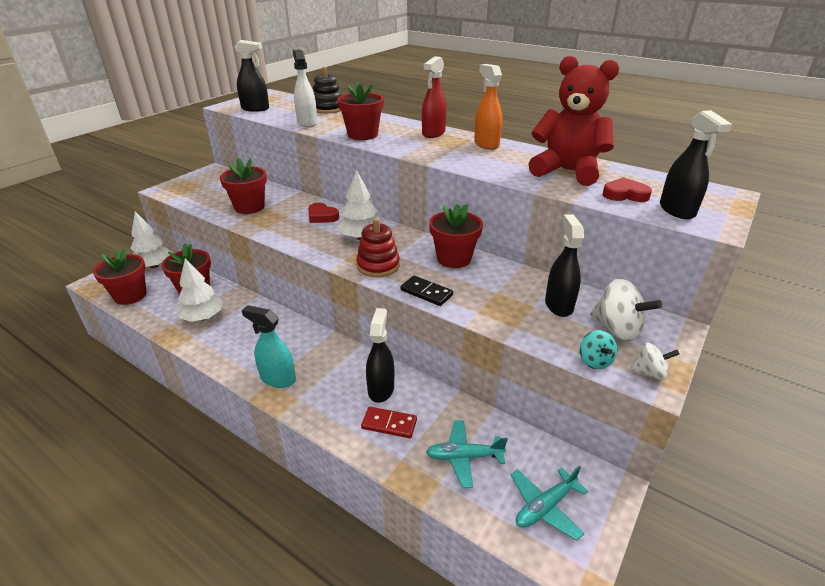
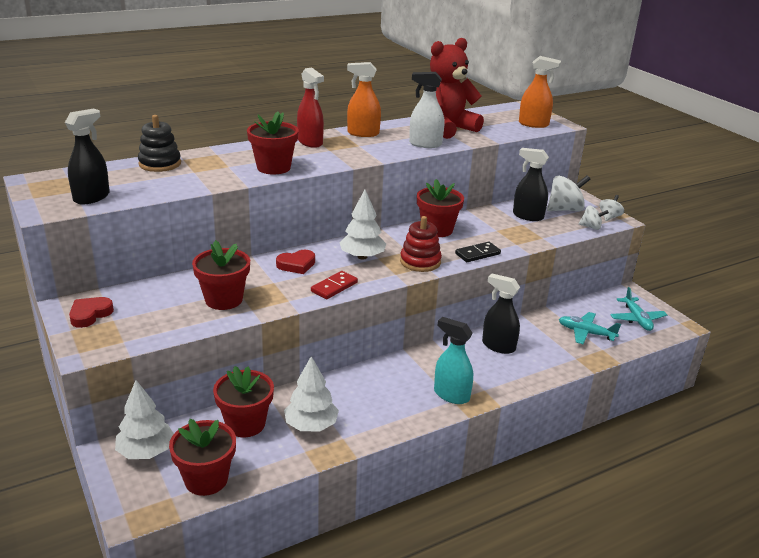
camera: 65 degrees left, 5 degrees down
(277, 379) = (451, 395): turquoise spray bottle -> turquoise spray bottle turned 75 degrees clockwise
(307, 123) = (195, 182): white spray bottle -> white spray bottle (425, 144)
(389, 424) = (539, 353): red domino -> red domino (334, 287)
(464, 457) = (586, 333): turquoise plane -> turquoise plane turned 90 degrees clockwise
(594, 361) = (591, 227): turquoise spinning top -> white spinning top
(625, 194) = (500, 127): red heart -> red heart (90, 314)
(677, 210) = (533, 124): black spray bottle -> orange spray bottle

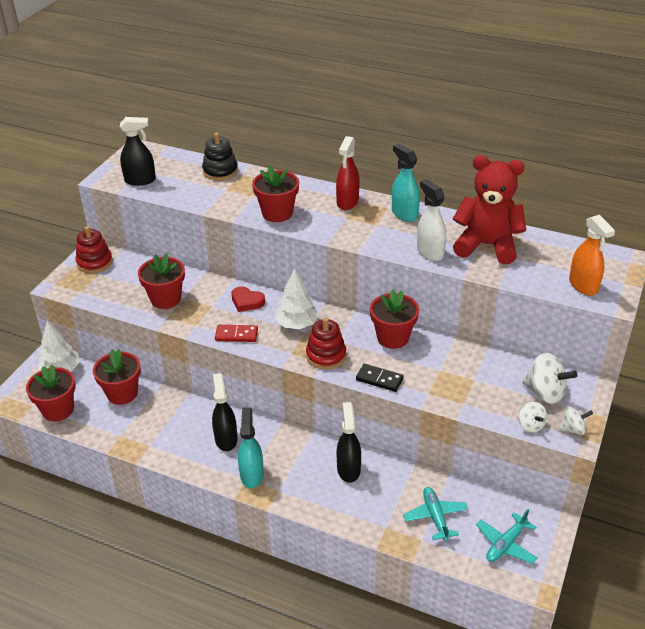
camera: 55 degrees right, 10 degrees up
(90, 314) = (94, 262): red heart -> red stacking toy
(311, 425) = (148, 423): white tree -> none
(363, 133) = (404, 214): orange spray bottle -> turquoise spray bottle
(527, 216) = (495, 375): black spray bottle -> black spray bottle (226, 439)

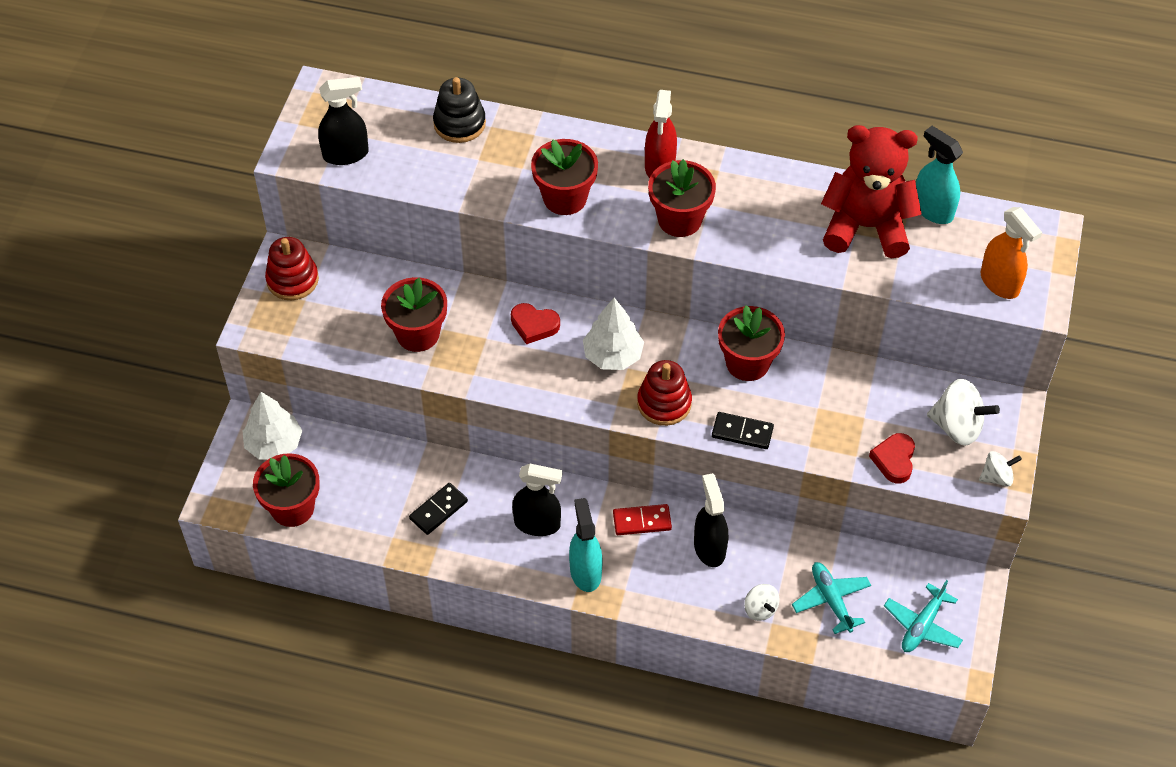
camera: 10 degrees left, 15 degrees up
(122, 393) = (374, 471): red flower pot -> red flower pot (679, 219)
(158, 422) = (438, 510): none -> black domino
(226, 439) = (537, 524): black spray bottle -> black spray bottle turned 120 degrees clockwise
(236, 335) = (534, 384): red domino -> red domino (642, 521)
(404, 214) = (744, 180): turquoise spray bottle -> turquoise spray bottle (932, 210)
(430, 252) = (791, 247): white spray bottle -> none
(492, 409) = (894, 460): none -> red heart
(530, 425) = (944, 478): white spinning top -> white spinning top (760, 609)

